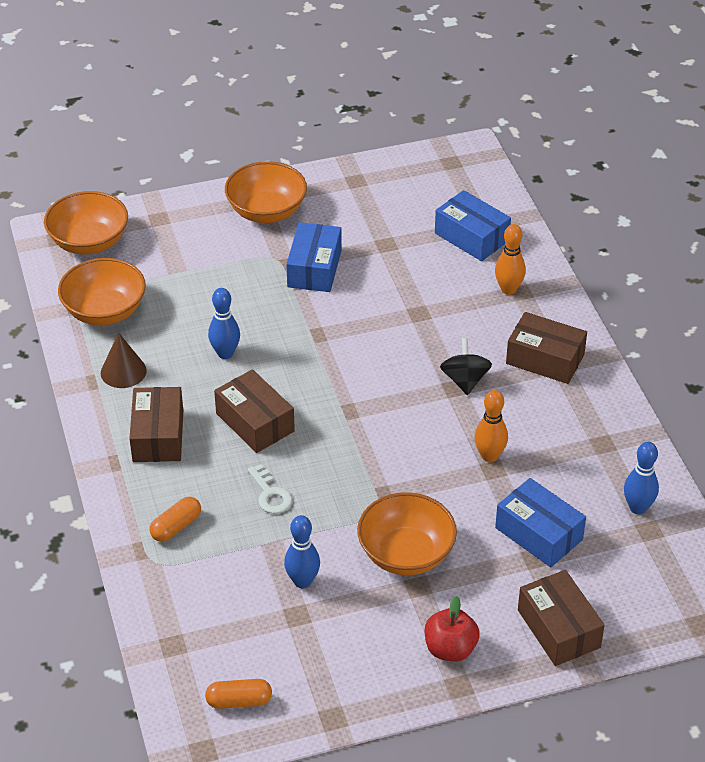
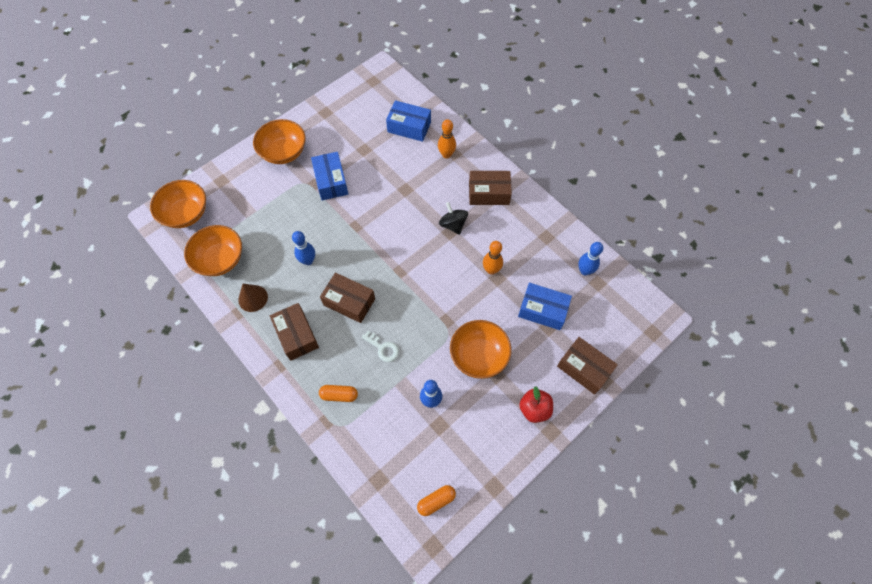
camera: 25 degrees left, 20 degrees up
(176, 527) = (339, 395): orange capsule -> orange capsule turned 75 degrees clockwise

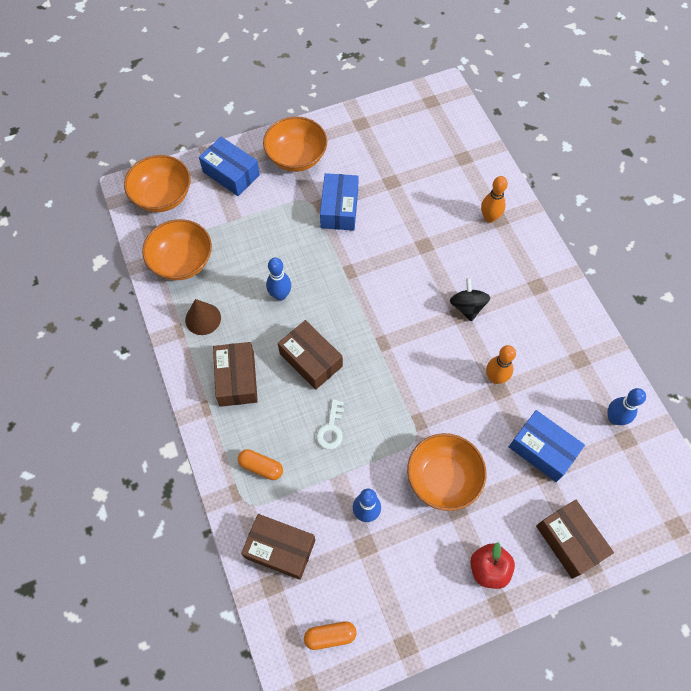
camera: 20 degrees right, 0 degrees up
(383, 348) = (331, 429): white key -> white key turned 45 degrees clockwise
(409, 127) = (455, 170): blue box -> blue box (231, 173)
(489, 193) = (525, 282): brown box -> brown box (280, 549)

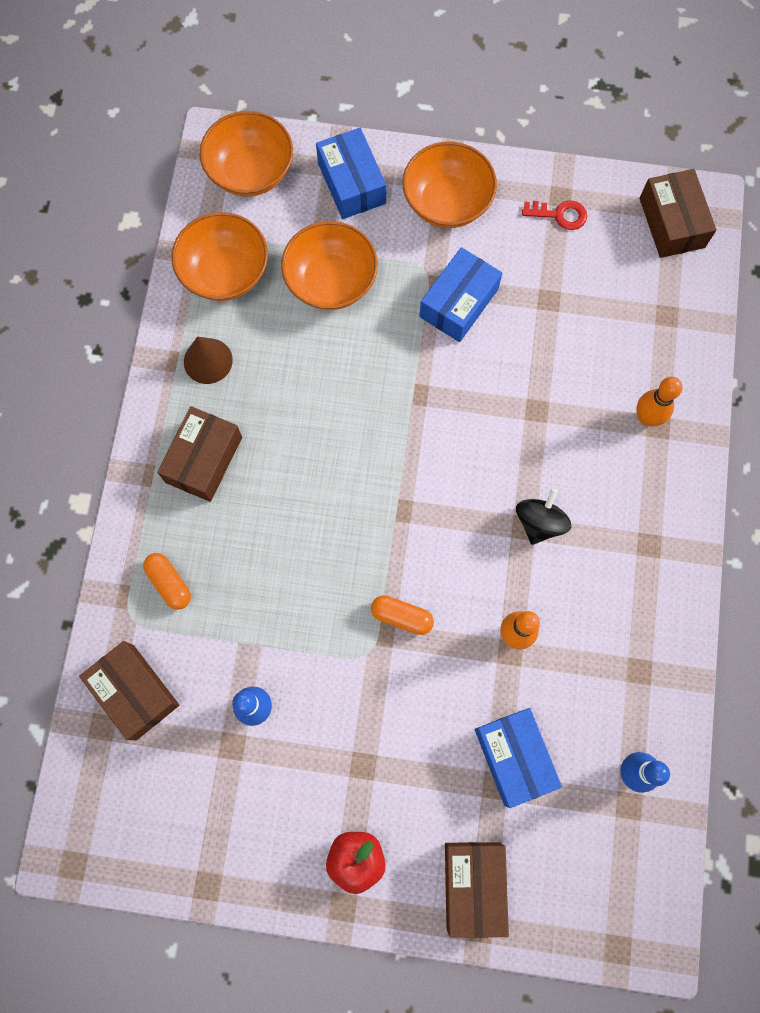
camera: 30 degrees right, 10 degrees up
(280, 295) = (316, 380): blue bowling pin -> none
(311, 360) = (304, 484): brown box -> brown box (671, 222)
(330, 636) = (131, 823): orange capsule -> orange capsule (402, 616)
(331, 429) = (276, 583): white key -> none
(367, 133) = (559, 215): none -> red key
(443, 478) = (371, 720): orange bowl -> orange bowl (331, 281)

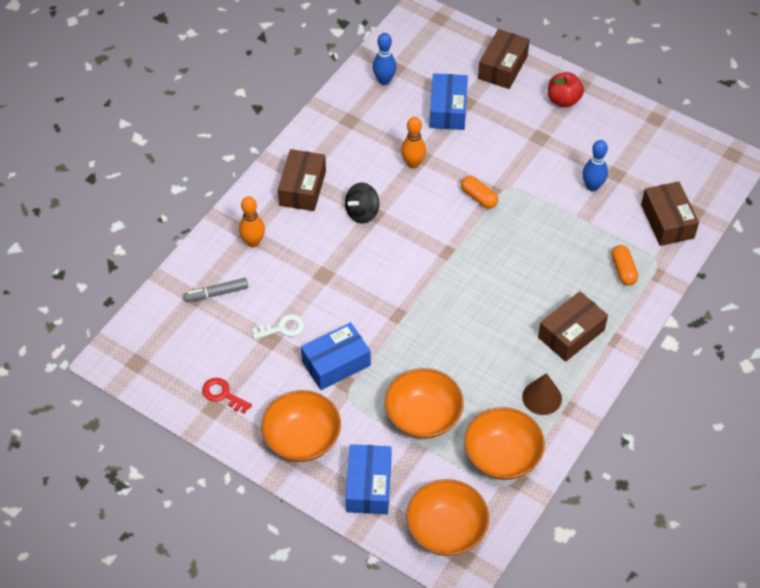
camera: 155 degrees left, 20 degrees down
(543, 319) = (282, 328): none -> white key
(645, 330) = (216, 293): none -> grey marker
(671, 222) = (145, 355): brown box -> brown box (302, 188)

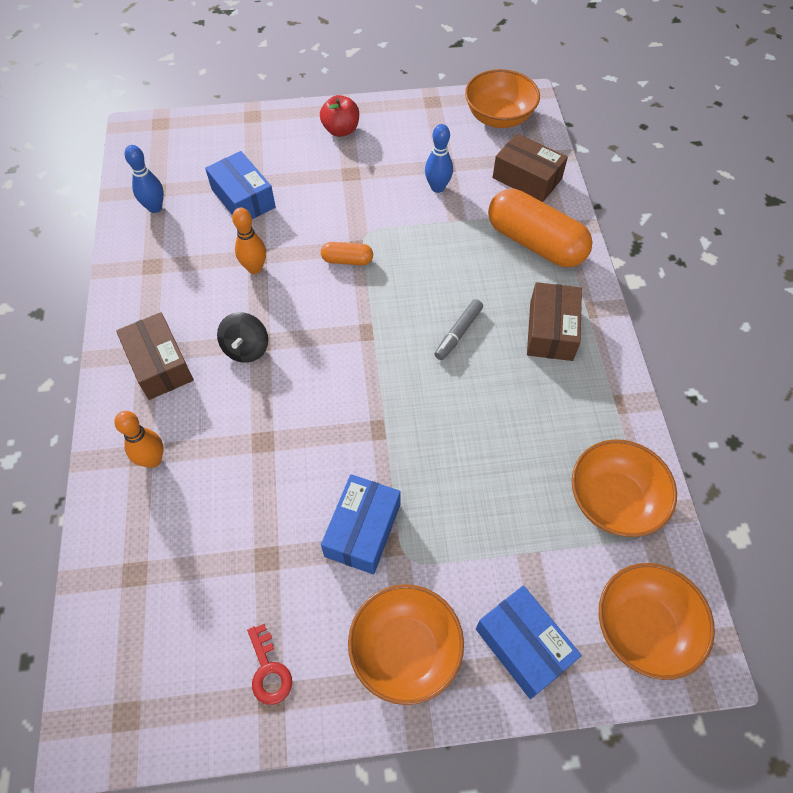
camera: 40 degrees left, 5 degrees up
(216, 293) = (158, 550): grey marker -> grey marker (458, 333)
(223, 395) = (268, 670): red key -> red key turned 105 degrees counterclockwise
(282, 328) = (269, 534): white key -> none
(423, 417) = (502, 519): orange bowl -> orange bowl (499, 117)
(502, 67) = (260, 133): brown box -> none
(542, 397) = (588, 411): brown cone -> none
(623, 270) = (535, 243): orange capsule -> orange capsule, size x2.16

